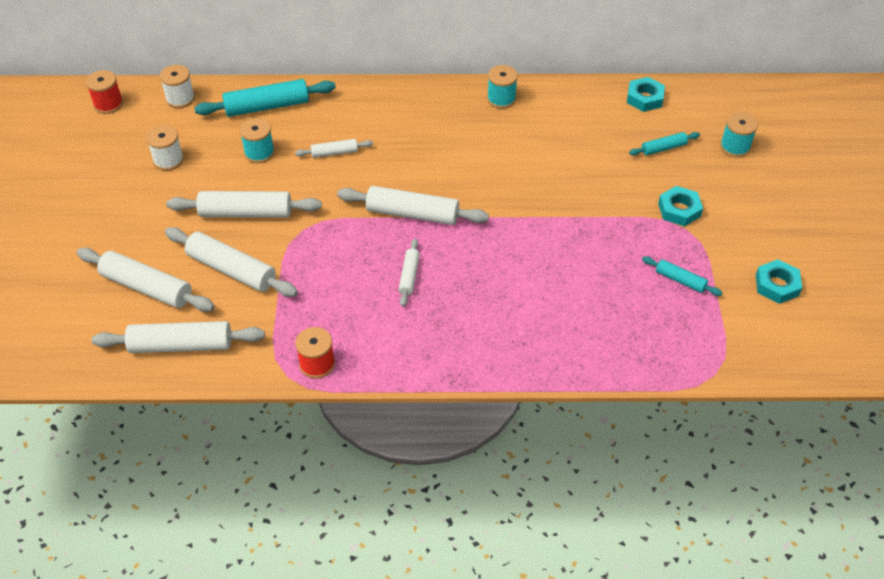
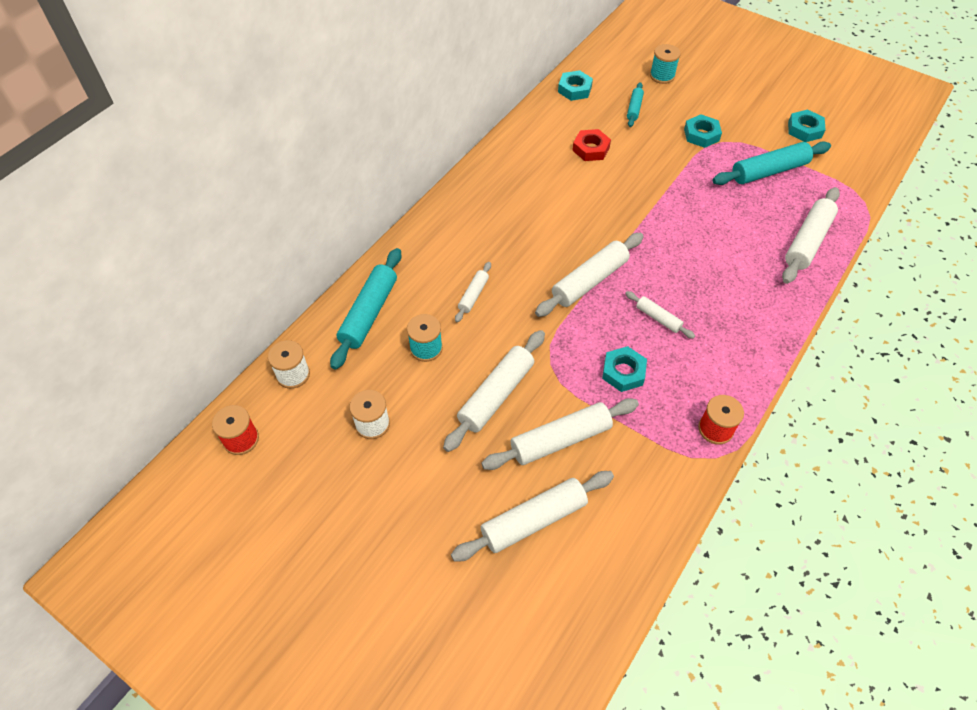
camera: 55 degrees left, 5 degrees up
(181, 345) = (628, 524): white rolling pin -> white rolling pin (807, 241)
(330, 278) = (623, 372): none -> turquoise nut
(501, 99) = (504, 162): turquoise spool -> none
(575, 144) = (591, 149): none -> red nut
(680, 280) = (769, 171): turquoise rolling pin -> turquoise rolling pin, size x1.88

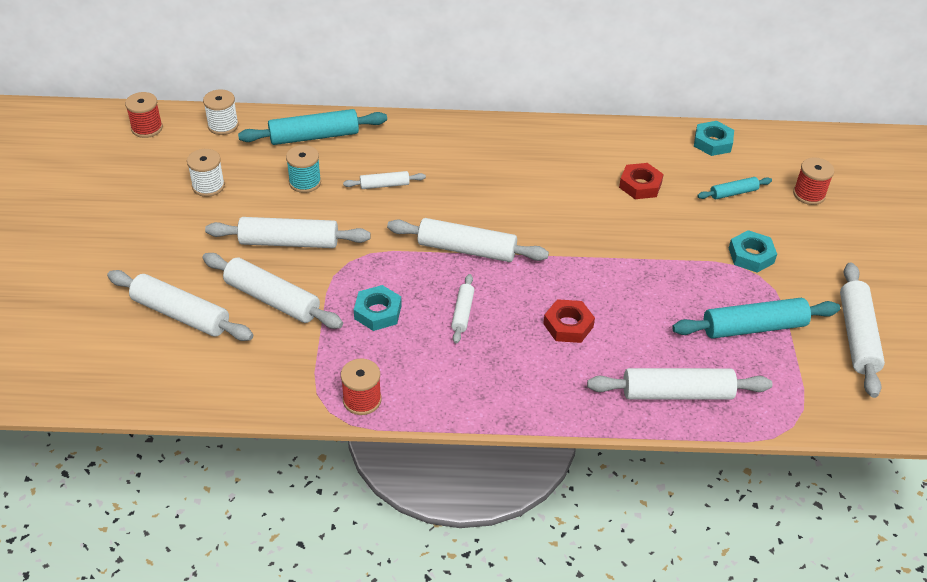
camera: 55 degrees right, 10 degrees down
(662, 76) = (809, 194): turquoise spool -> red spool
(709, 264) = (568, 325): none -> red nut
(769, 171) = (753, 327): turquoise rolling pin -> turquoise rolling pin turned 45 degrees counterclockwise
(804, 129) = (857, 336): turquoise nut -> white rolling pin

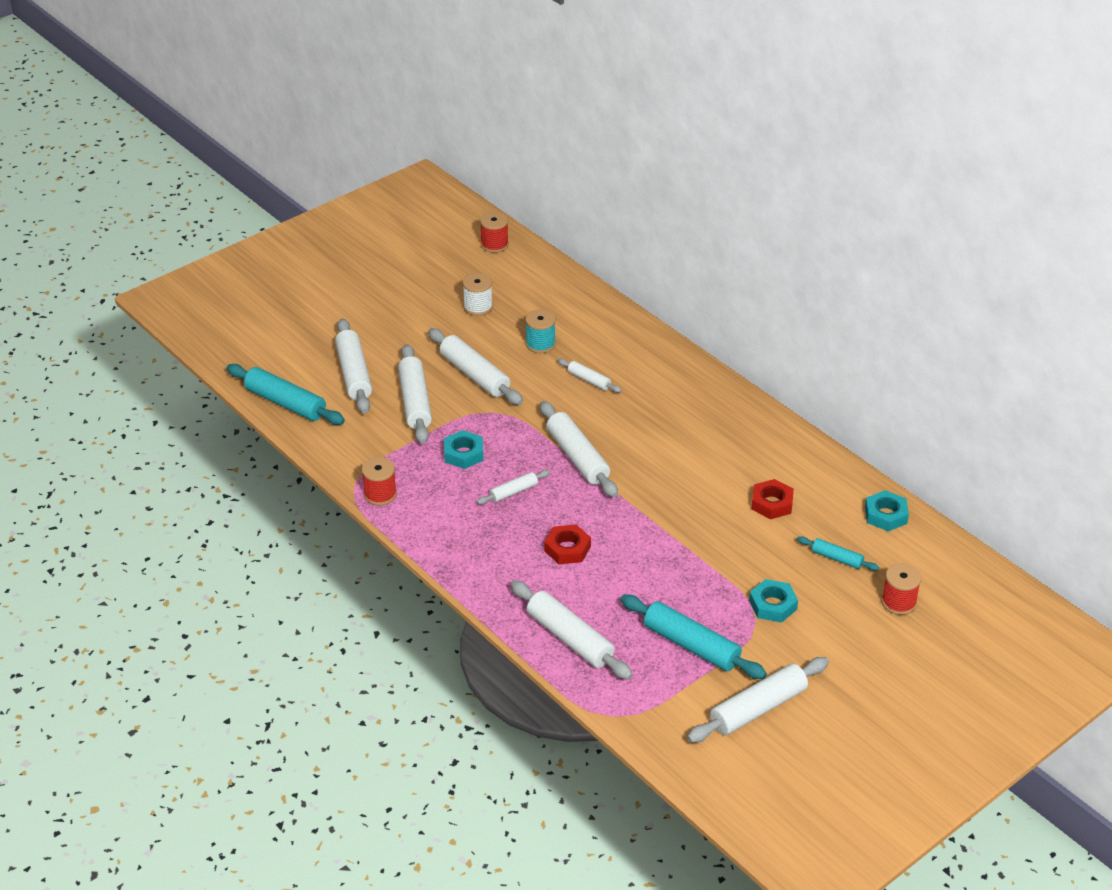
camera: 50 degrees right, 5 degrees down
(223, 125) = (544, 273): white spool -> none
(314, 136) = (592, 318): turquoise rolling pin -> turquoise rolling pin (286, 403)

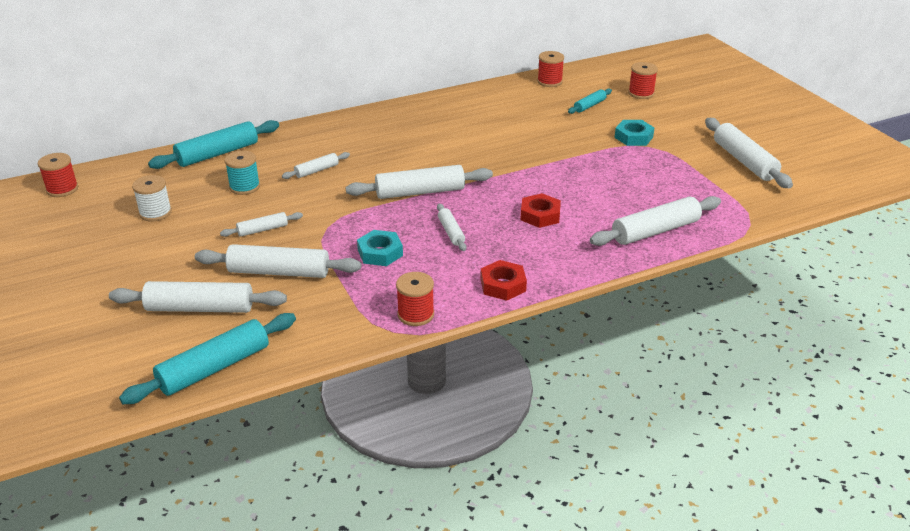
camera: 75 degrees left, 5 degrees down
(474, 375) = (262, 230): white rolling pin -> white rolling pin, size x0.53
(691, 645) = (672, 177): turquoise rolling pin -> turquoise rolling pin (217, 154)
(772, 503) = (519, 118): red nut -> red nut (503, 285)
(885, 515) = (549, 82): turquoise nut -> red spool

